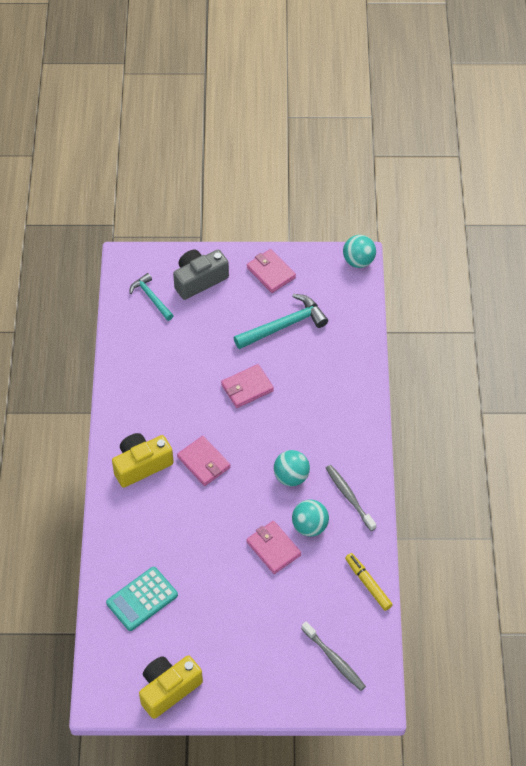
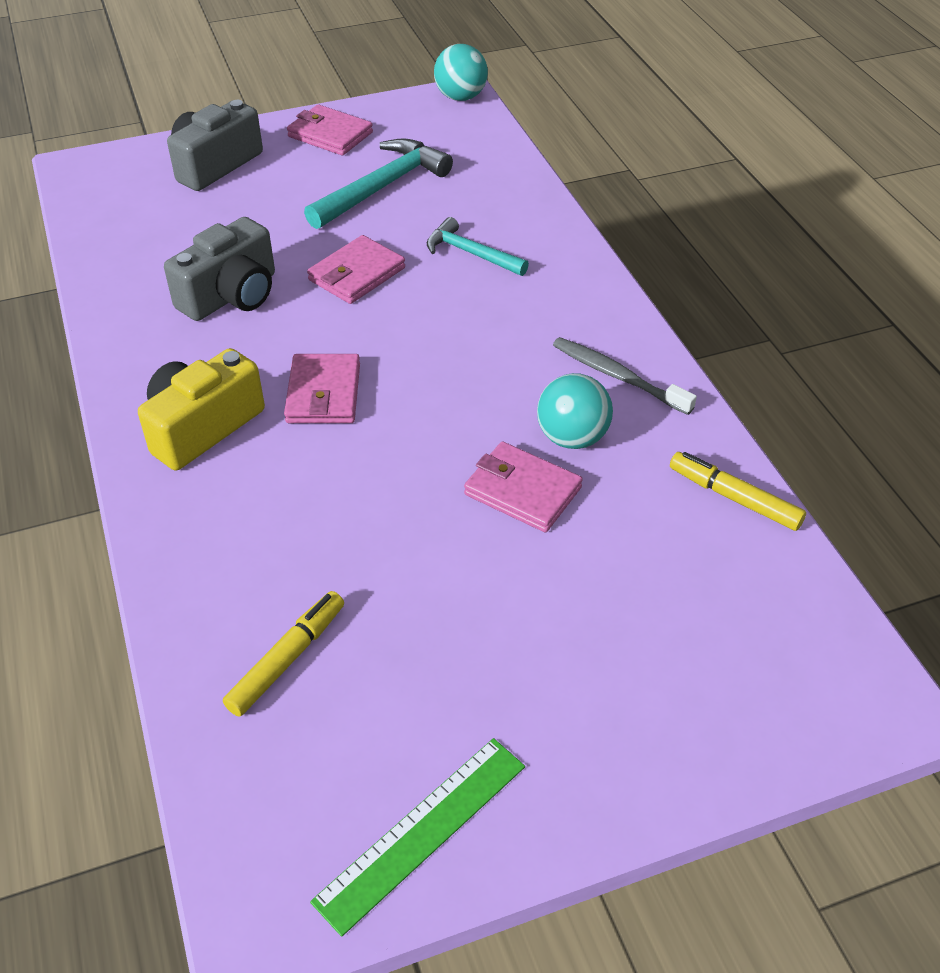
camera: 20 degrees left, 10 degrees down
(142, 599) = (287, 659): turquoise calculator -> yellow marker
(151, 297) = (138, 201): turquoise hammer -> turquoise hammer (471, 253)
(168, 689) = (422, 832): yellow camera -> green ruler
(179, 383) = (231, 295): none -> grey camera
(203, 462) = (323, 393): pink wallet -> pink wallet turned 60 degrees clockwise
(291, 477) = (497, 374): turquoise ball -> none
(334, 659) = (752, 650): grey toothbrush -> none

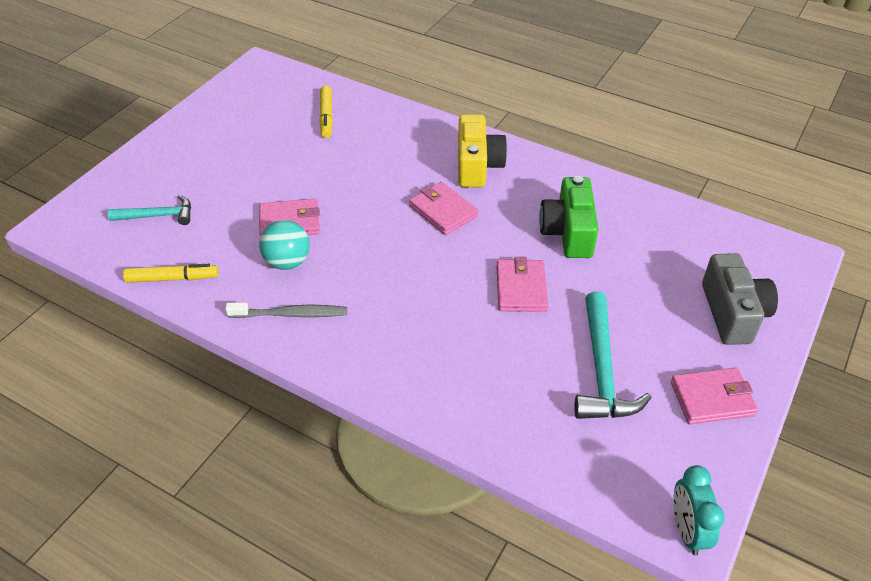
camera: 140 degrees right, 0 degrees up
(231, 295) = (568, 232): grey camera -> green camera
(422, 832) = (225, 102): green ruler -> none
(460, 97) = (687, 531): turquoise ball -> turquoise clock
(471, 253) = (472, 350): turquoise hammer -> turquoise hammer (158, 216)

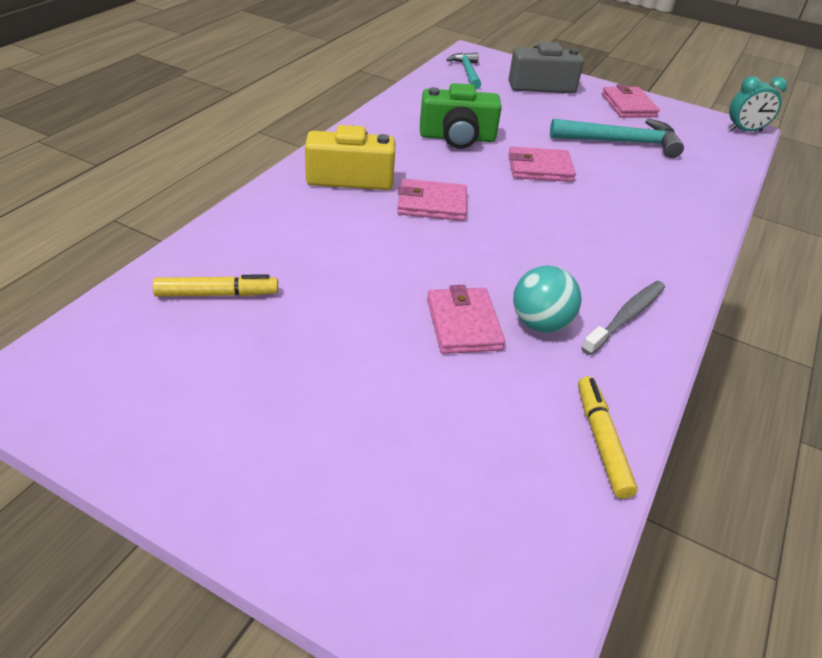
camera: 95 degrees left, 5 degrees down
(158, 216) = (465, 482): turquoise hammer -> turquoise hammer (467, 72)
(291, 314) = (626, 317): grey toothbrush -> grey toothbrush turned 45 degrees clockwise
(443, 211) = (432, 204): pink wallet -> pink wallet turned 45 degrees clockwise

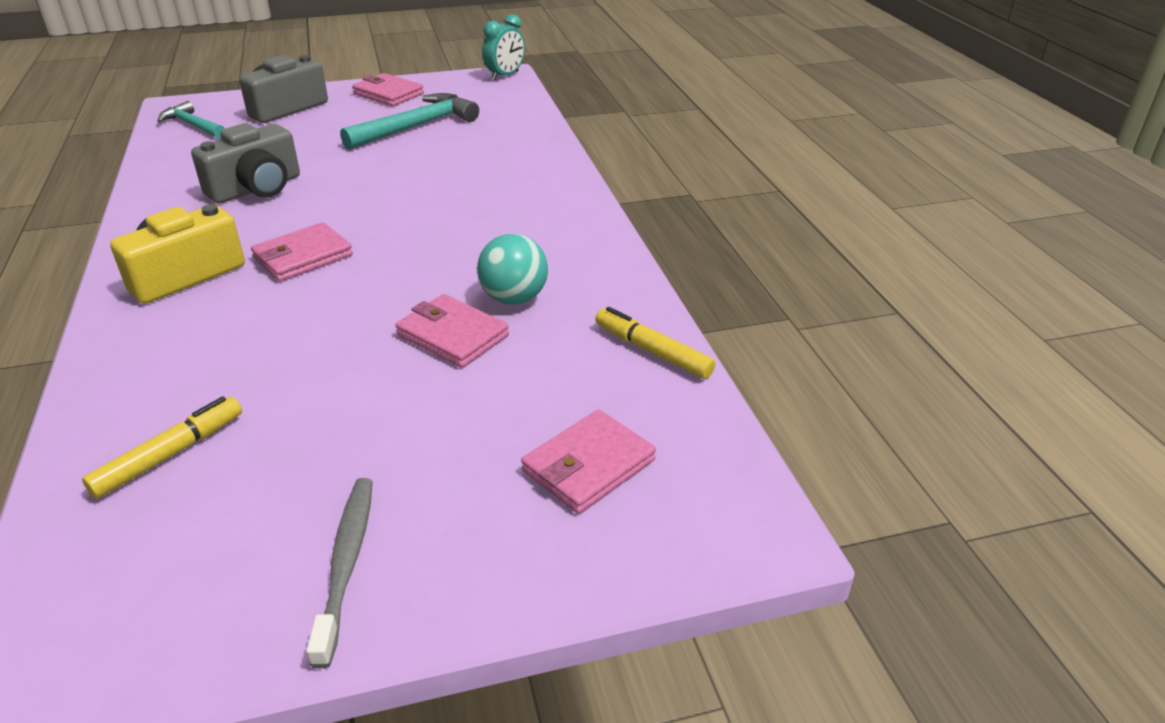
camera: 40 degrees left, 5 degrees down
(457, 137) = (256, 188): green camera -> grey camera
(540, 168) = (370, 179): pink wallet -> pink wallet (588, 466)
(626, 317) = (572, 257): grey toothbrush -> grey toothbrush (346, 563)

